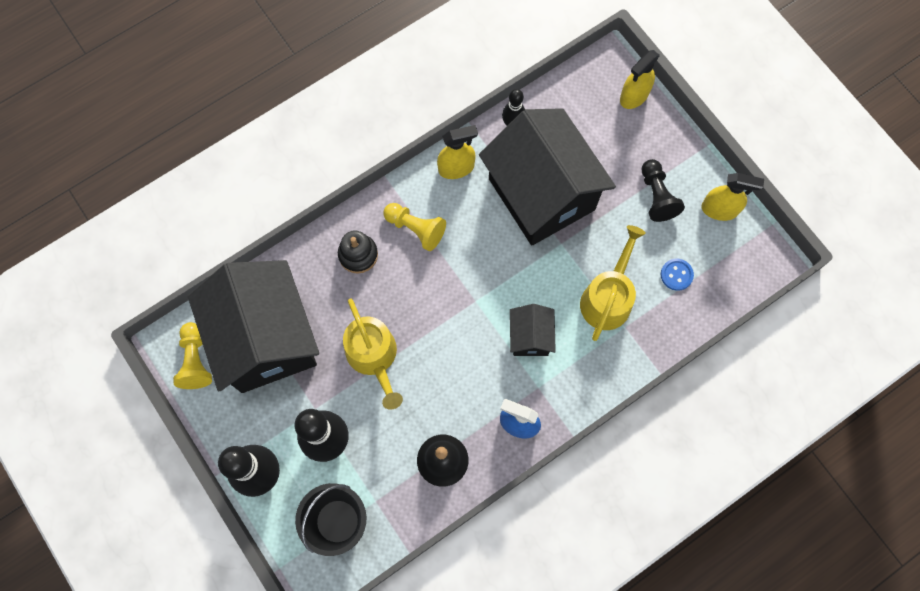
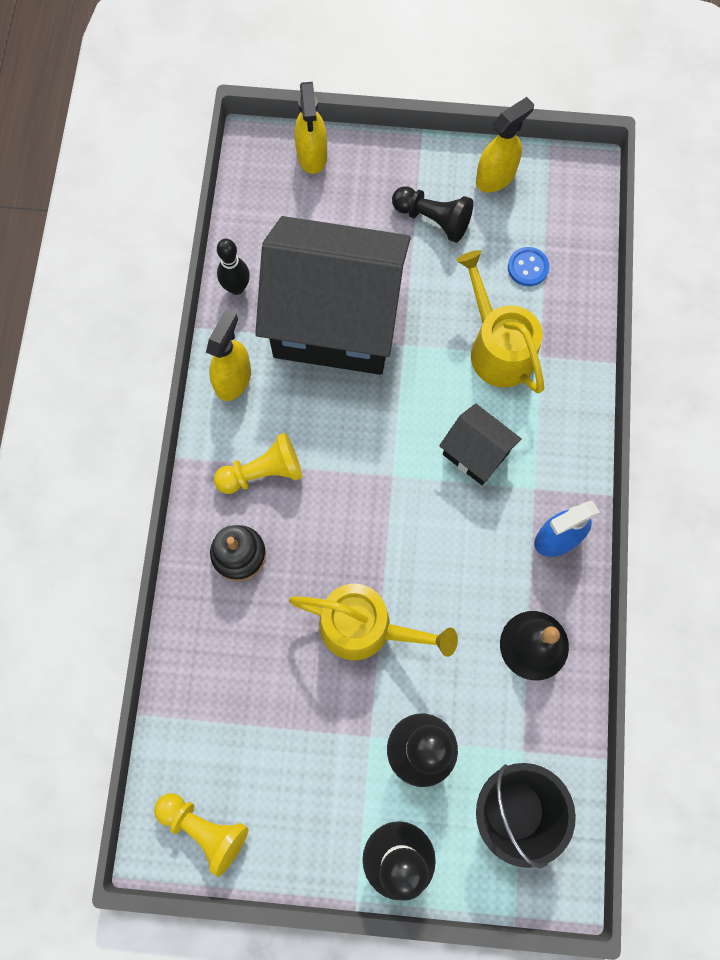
camera: 50 degrees left, 0 degrees up
(266, 339) = (247, 729): black house -> none

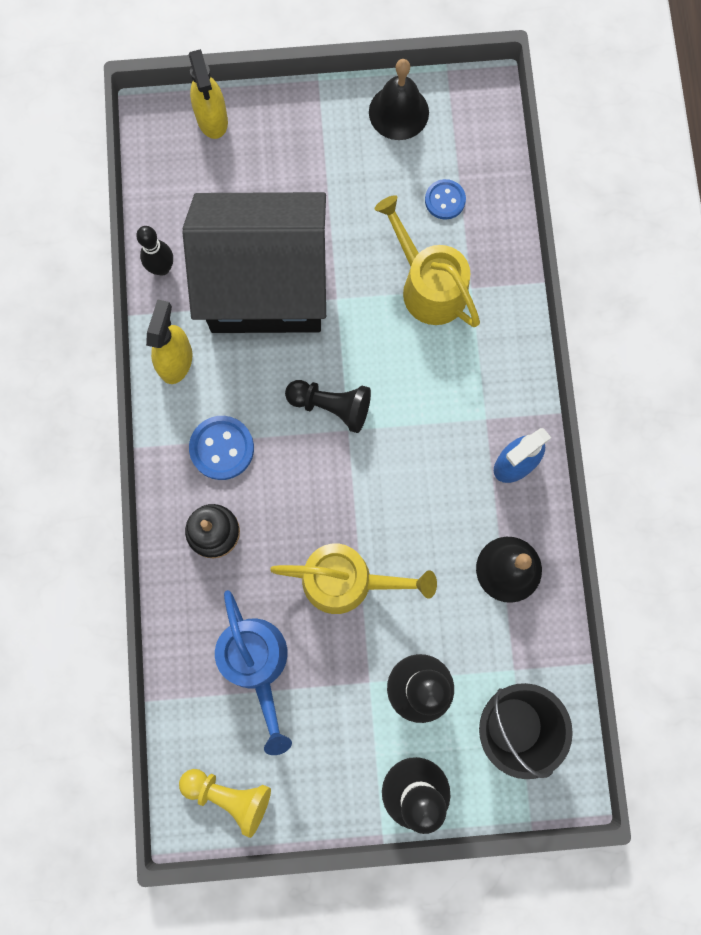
camera: 10 degrees left, 5 degrees up
(257, 696) = (256, 663): none -> blue watering can
(263, 472) = (222, 448): yellow pawn -> blue button
(433, 219) = (344, 166): black pawn -> black pawn (331, 406)
(476, 453) = (424, 394): black house -> none
(496, 177) = (398, 112): yellow spray bottle -> black bell

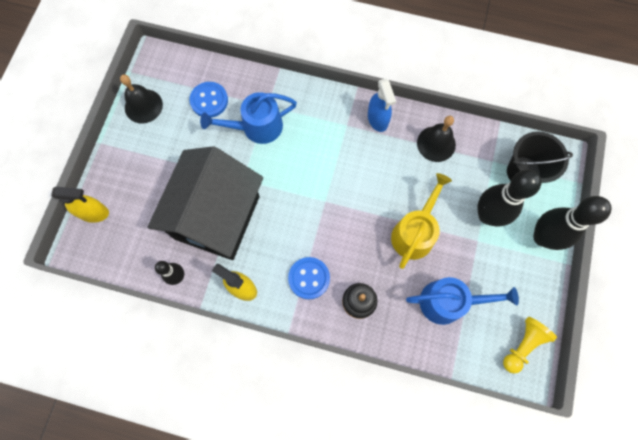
camera: 70 degrees left, 5 degrees down
(331, 406) = (307, 205): black pawn -> none
(428, 286) = (257, 127): yellow watering can -> blue watering can
(445, 200) = (209, 100): blue button -> blue button, size x1.50

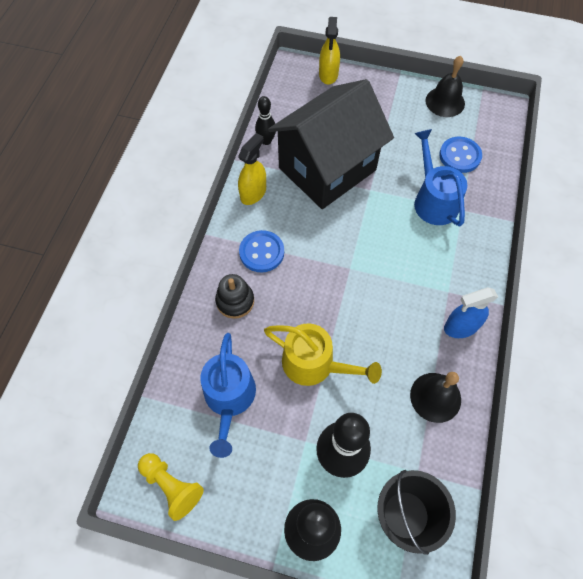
camera: 90 degrees right, 10 degrees down
(217, 217) = (327, 169): black house -> black house turned 60 degrees counterclockwise

